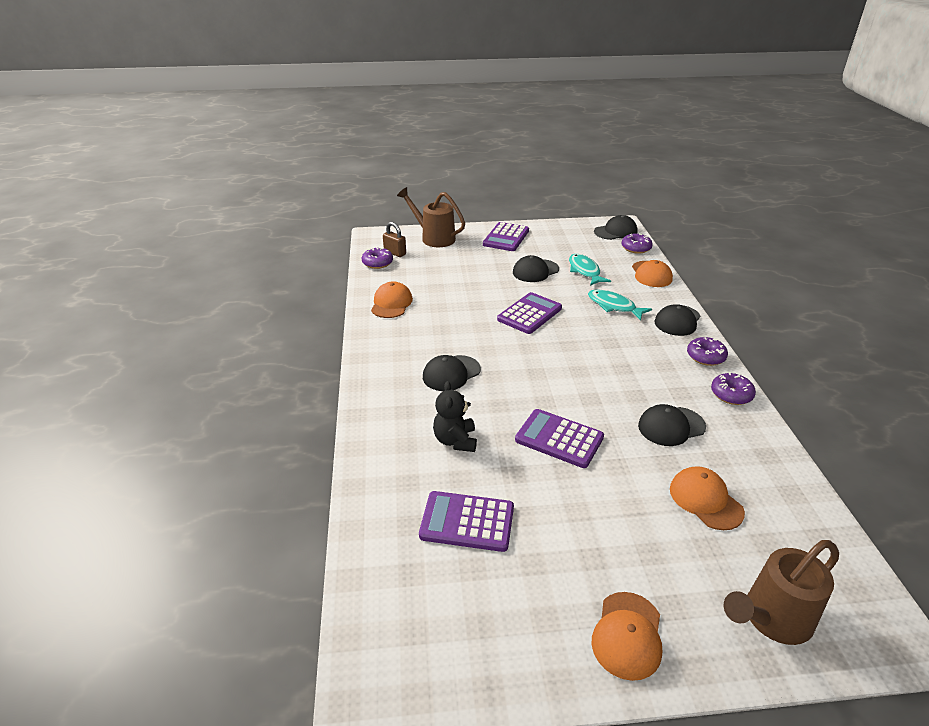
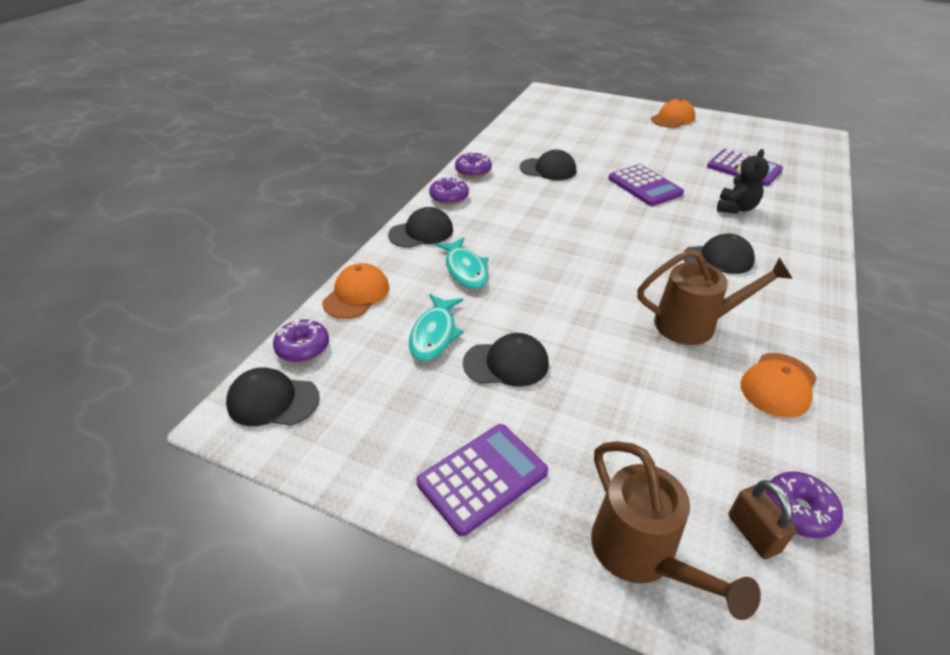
camera: 150 degrees left, 5 degrees up
(529, 314) = (578, 295): purple calculator -> none
(705, 500) = (574, 138): orange cap -> none
(771, 619) = (595, 106): brown watering can -> brown watering can (695, 325)

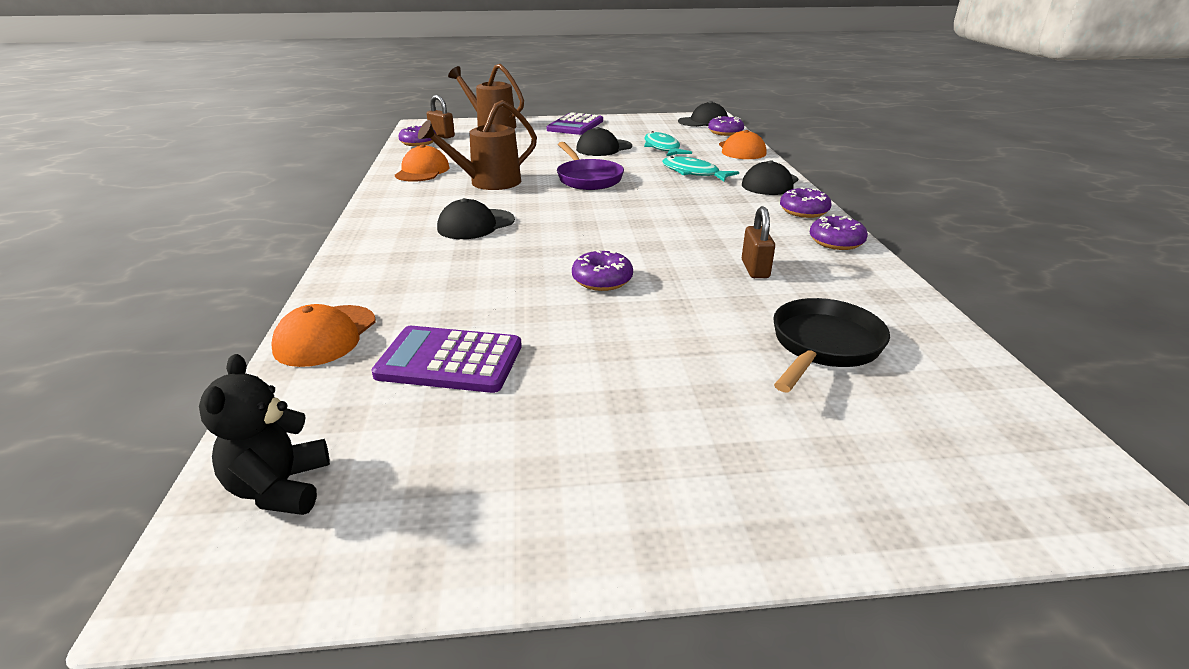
camera: 150 degrees right, 10 degrees down
(548, 169) = (755, 269): black cap -> brown padlock
(568, 134) = (823, 346): none -> black pan
(579, 296) = (588, 178): none -> purple pan
(644, 186) = (602, 280): purple calculator -> purple donut
(672, 118) = (665, 492): orange cap -> orange cap (325, 336)
(735, 208) = (461, 282): black teddy bear -> black teddy bear (280, 488)

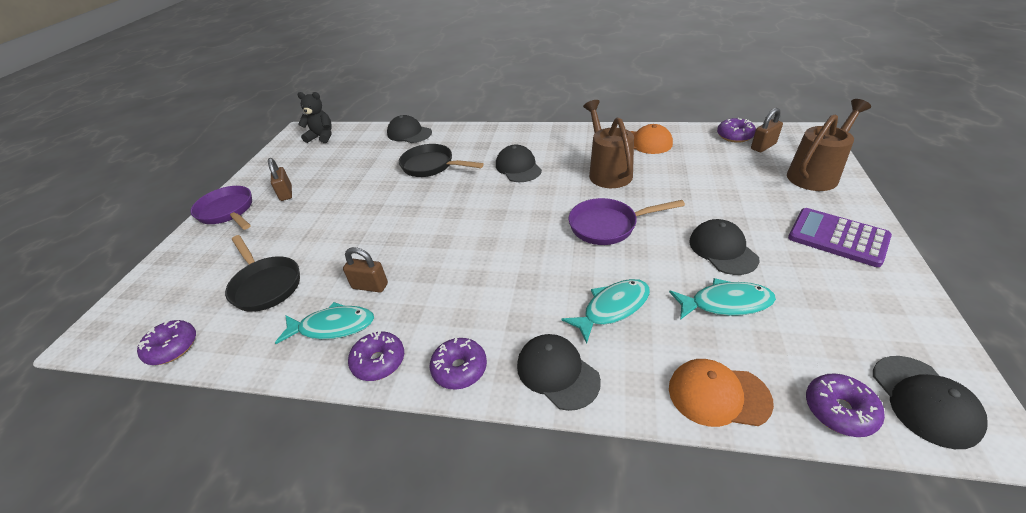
camera: 110 degrees right, 10 degrees up
(325, 336) = (409, 133): orange cap -> black cap
(449, 361) = (364, 163): purple calculator -> none
(468, 285) = (431, 166): none -> black pan
(584, 433) = (286, 193): none -> brown padlock
(602, 280) = (404, 212): purple donut -> purple donut (172, 348)
(687, 509) = (228, 212): none -> purple pan
(828, 274) = (333, 327): none -> turquoise fish

